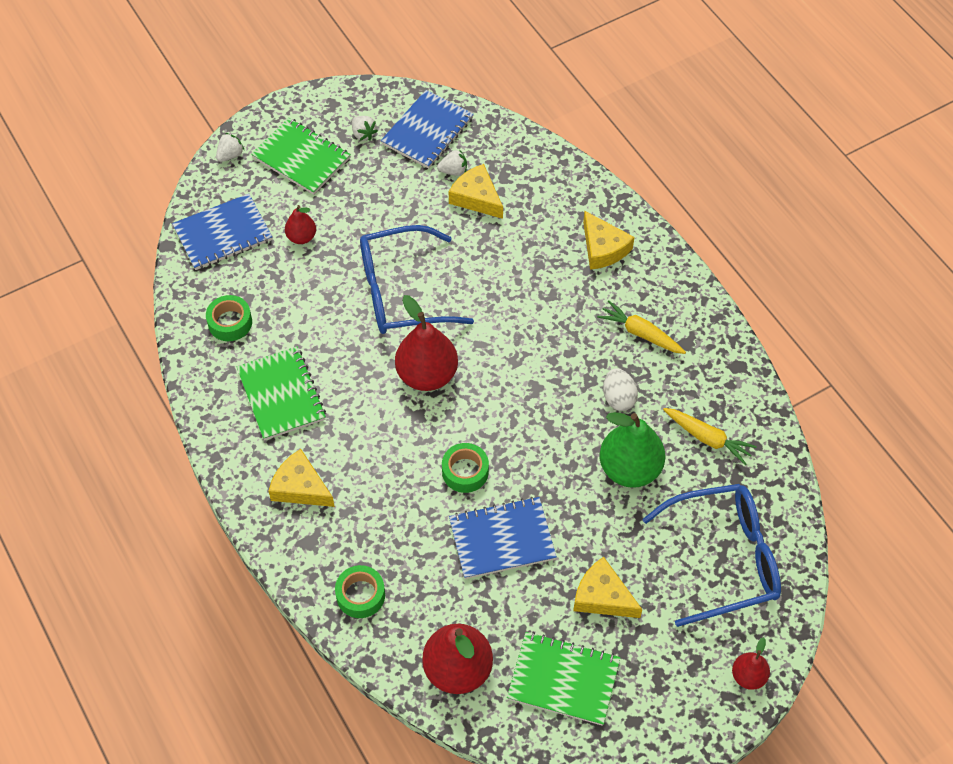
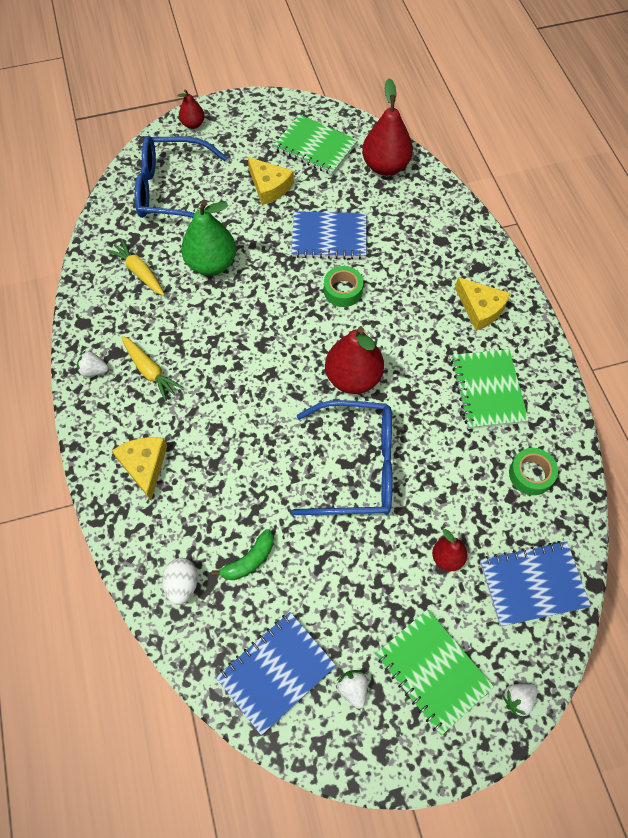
camera: 165 degrees left, 5 degrees up
(360, 595) = (445, 223): green tape -> none
(453, 171) = (263, 603): white strawberry -> white strawberry (94, 370)
(476, 198) = (249, 560): yellow cheese -> green banana
(618, 398) = (195, 320): white egg -> white egg (182, 584)

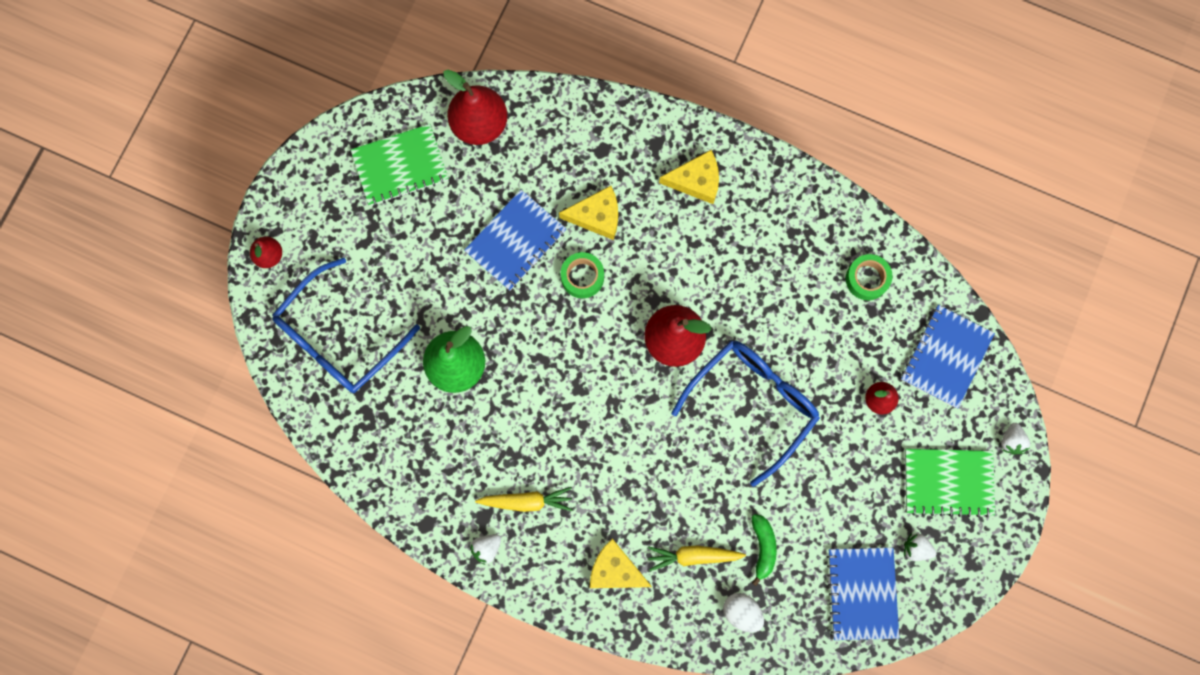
camera: 50 degrees left, 15 degrees up
(139, 272) = (411, 436): yellow carrot -> yellow carrot (693, 556)
(269, 186) = (411, 246): yellow cheese -> yellow cheese (597, 216)
(488, 390) = (773, 245): green notebook -> none

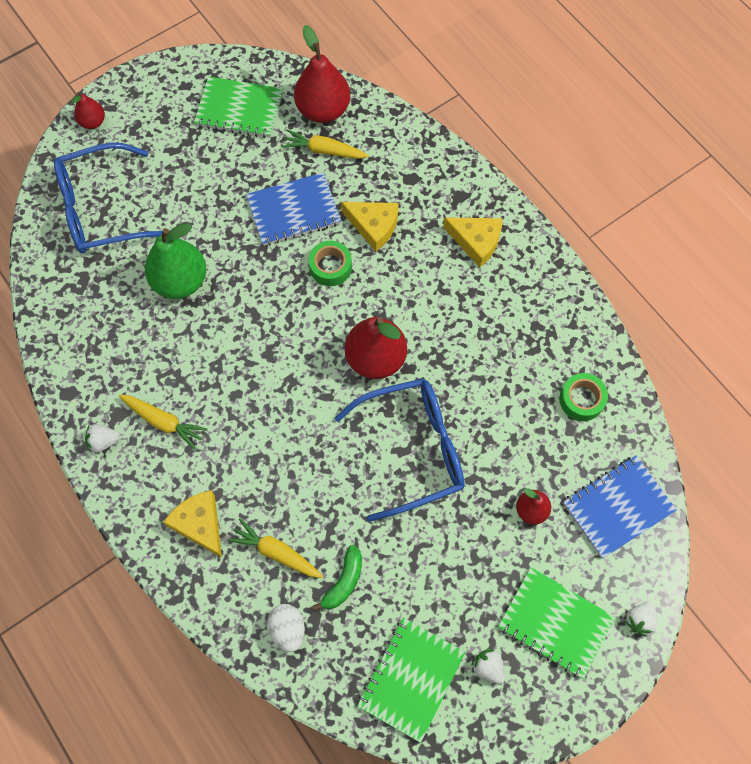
camera: 30 degrees right, 10 degrees down
(506, 165) = (324, 150): none -> yellow carrot
(862, 593) = (411, 679): blue notebook -> green notebook

